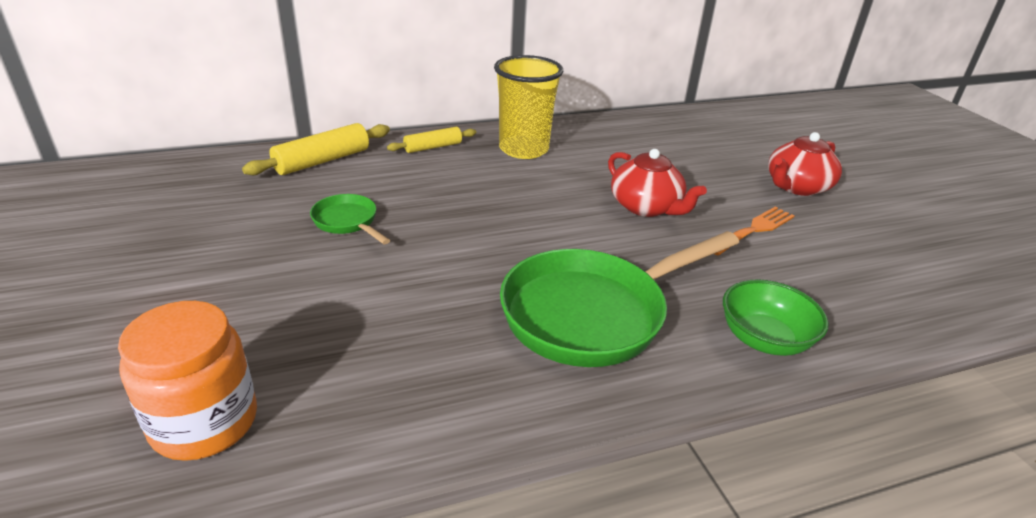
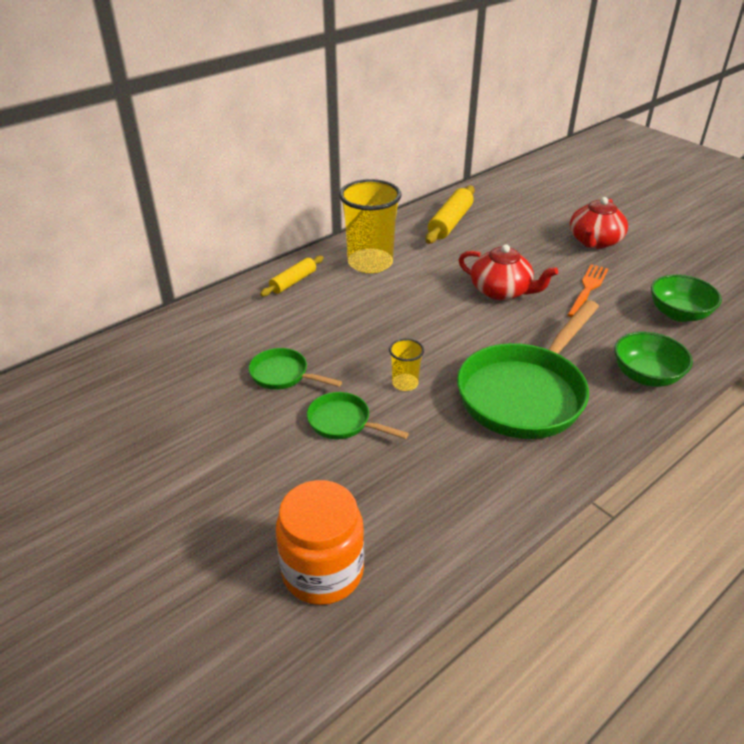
camera: 20 degrees left, 5 degrees up
(322, 161) = (209, 323): yellow rolling pin -> yellow rolling pin (450, 223)
(366, 282) = (343, 422): none -> green pan
(463, 264) = (405, 383): none -> yellow cup
(858, 284) = (678, 314): none -> green bowl

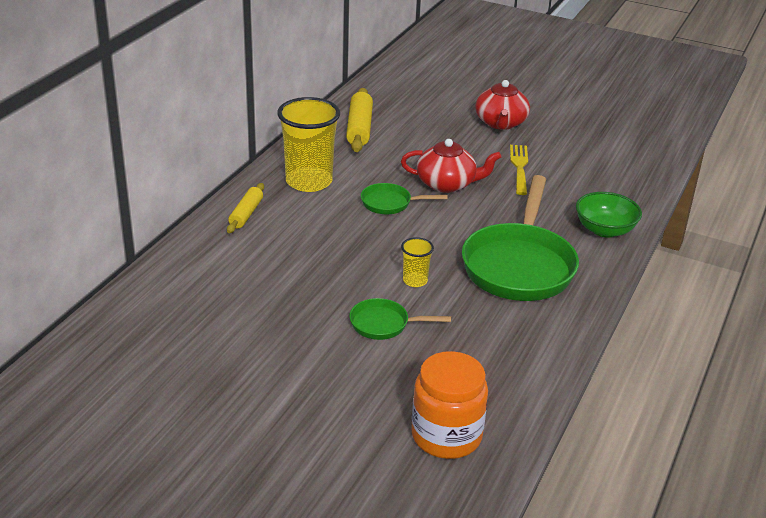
camera: 25 degrees left, 5 degrees down
(283, 375) = (301, 299): green pan -> green pan (390, 203)
(588, 289) = (519, 167): orange fork -> yellow fork
(678, 314) = (603, 174): green bowl -> none

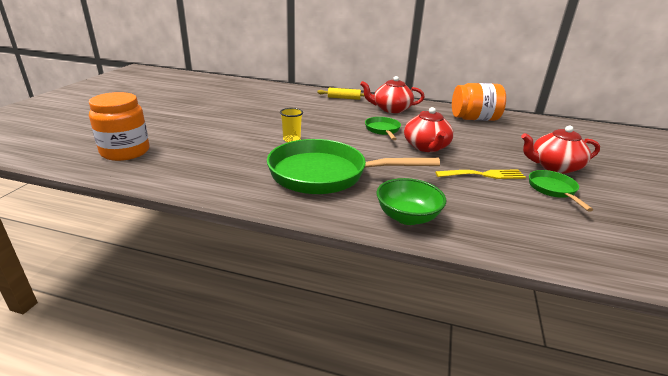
camera: 80 degrees right, 5 degrees down
(309, 181) = (391, 109): yellow cup -> red teapot
(359, 128) = (474, 119): yellow rolling pin -> orange jar
(384, 324) = (241, 132): green pan -> green pan (553, 190)

